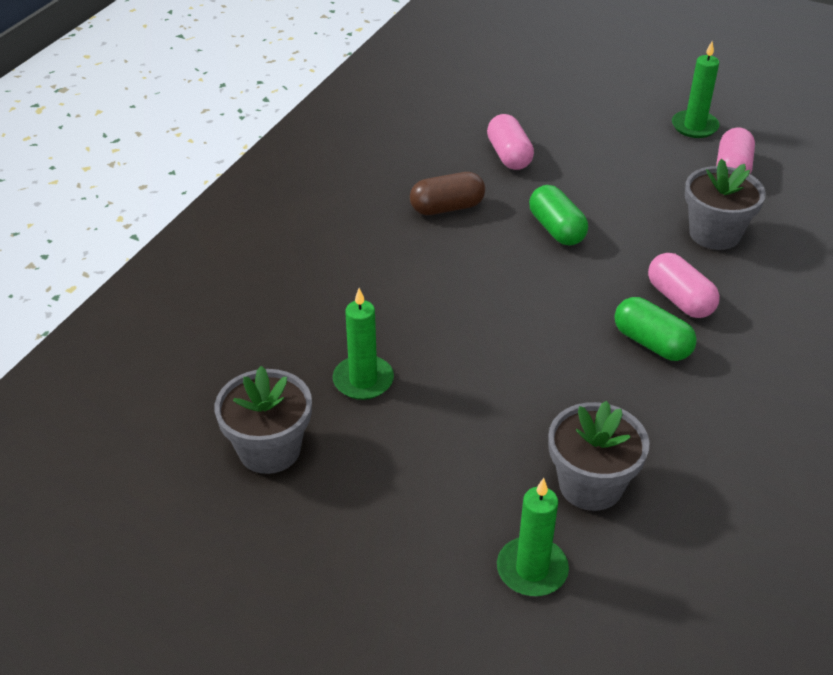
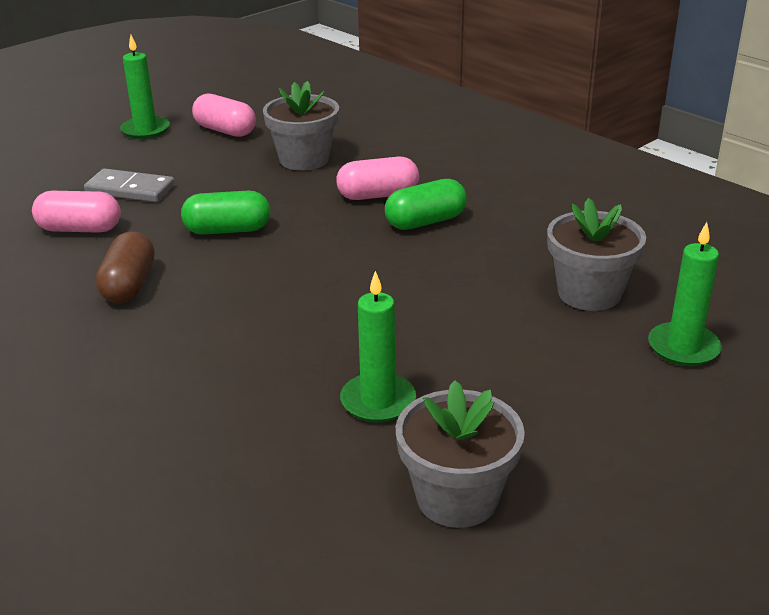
camera: 70 degrees left, 10 degrees down
(585, 157) = (130, 189): none -> grey domino

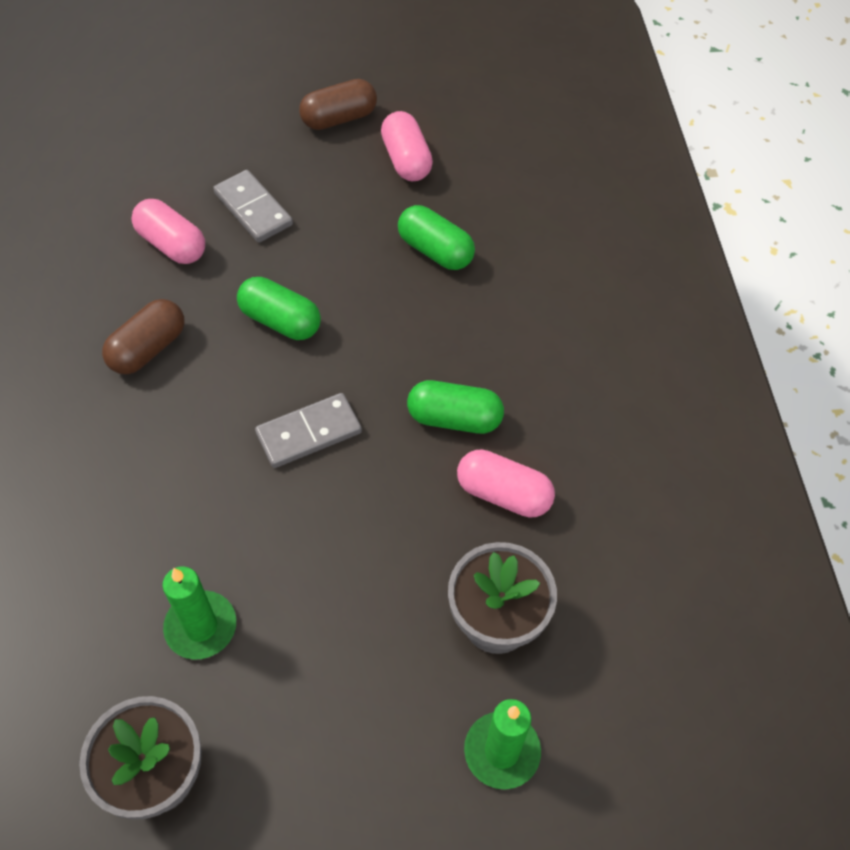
camera: 35 degrees right, 25 degrees up
(145, 130) = (339, 118): green candle -> brown capsule
(304, 159) = (435, 251): grey flower pot -> green capsule
(326, 271) = (309, 433): none -> grey domino
(378, 195) = (449, 350): pink capsule -> pink capsule (503, 494)

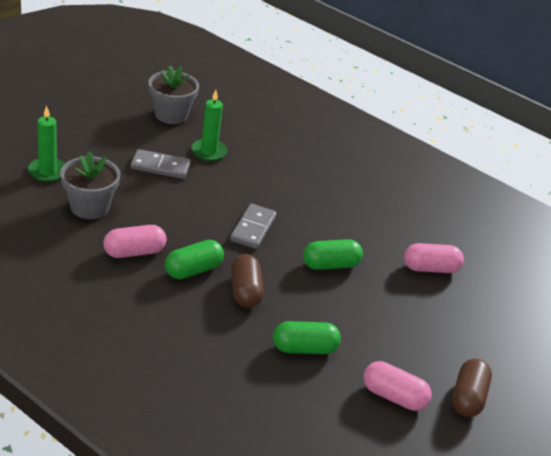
camera: 130 degrees right, 20 degrees down
(148, 349) = (367, 221): brown capsule -> brown capsule (245, 291)
(253, 209) = (424, 310): grey domino -> grey domino (160, 167)

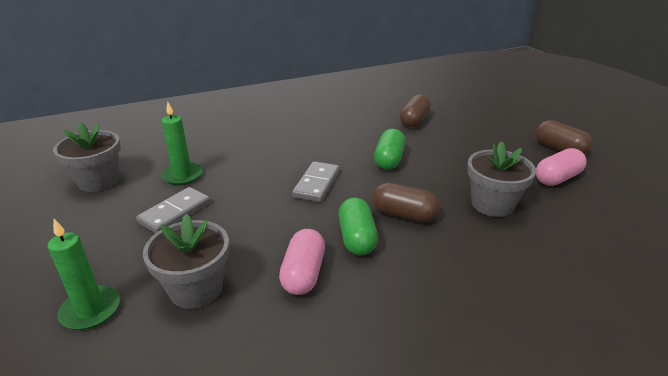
camera: 55 degrees left, 5 degrees down
(253, 228) = (317, 184): grey domino -> grey domino turned 60 degrees clockwise
(304, 348) = (492, 204): green capsule -> grey flower pot
(430, 268) = (414, 121): pink capsule -> brown capsule

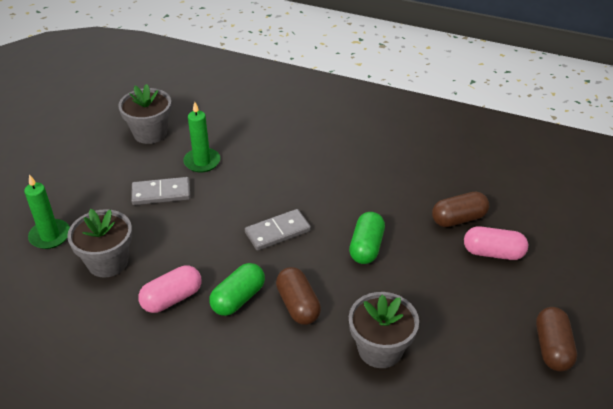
camera: 45 degrees right, 10 degrees up
(389, 160) = (366, 247): green capsule -> green capsule turned 45 degrees counterclockwise
(557, 178) = (485, 372): pink capsule -> pink capsule (493, 253)

